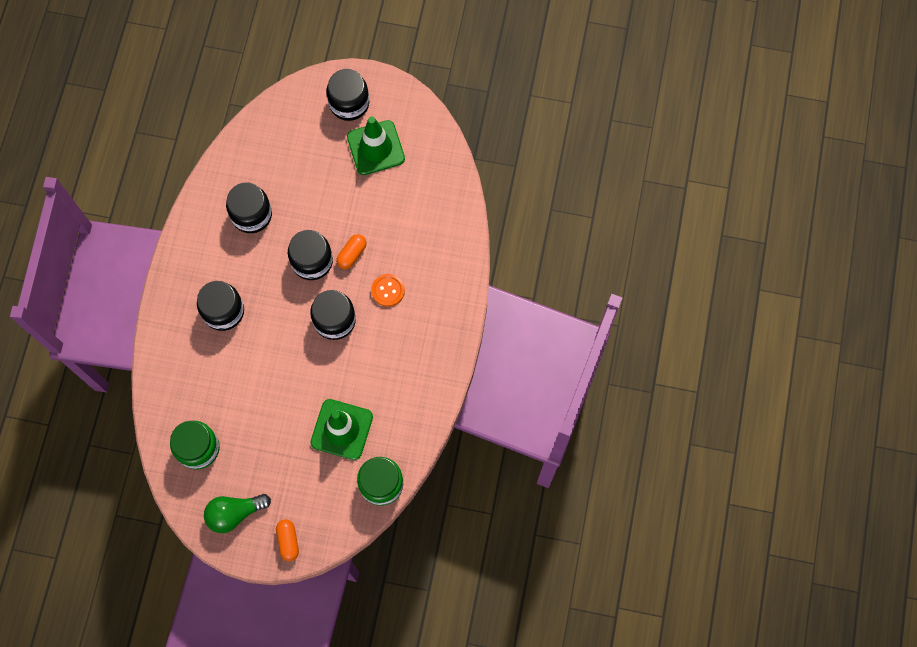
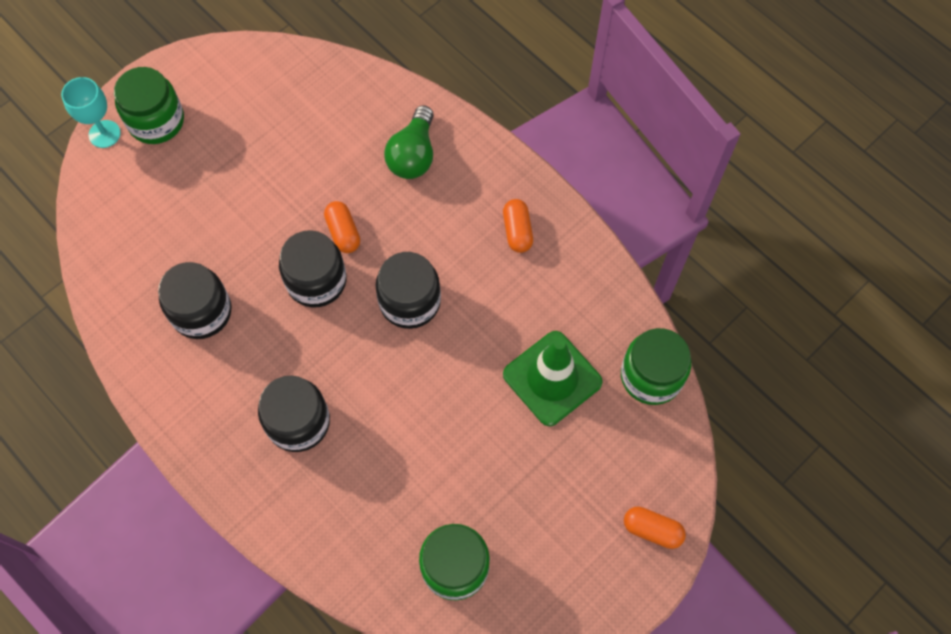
camera: 55 degrees left, 5 degrees down
(234, 513) = (572, 574): green light bulb -> green light bulb (413, 155)
(321, 83) = (104, 134): none -> turquoise goblet
(349, 103) = (156, 121): black jar -> green jar
(375, 148) = (234, 127): green traffic cone -> none
(388, 290) = (418, 222): orange button -> none
(421, 349) = (517, 231): none -> orange capsule

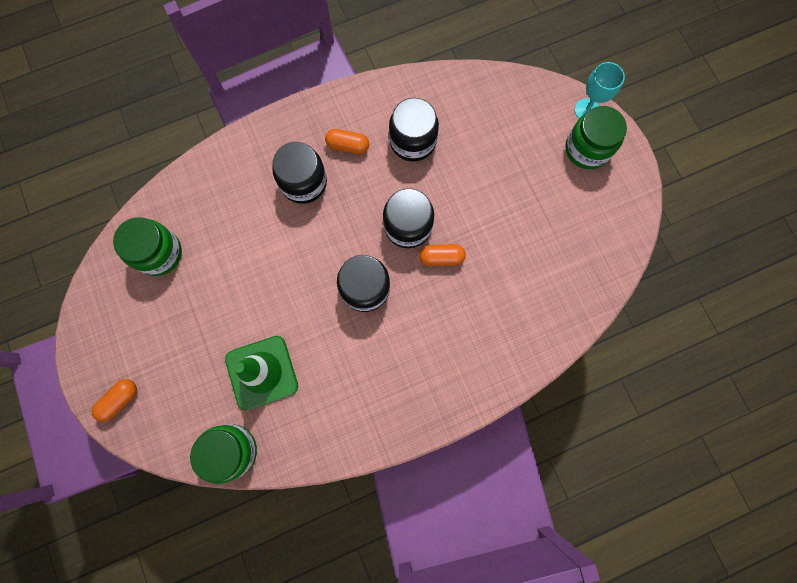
camera: 110 degrees right, 10 degrees up
(413, 155) = (492, 334): green light bulb -> none
(517, 231) = (394, 393): orange capsule -> orange capsule (348, 146)

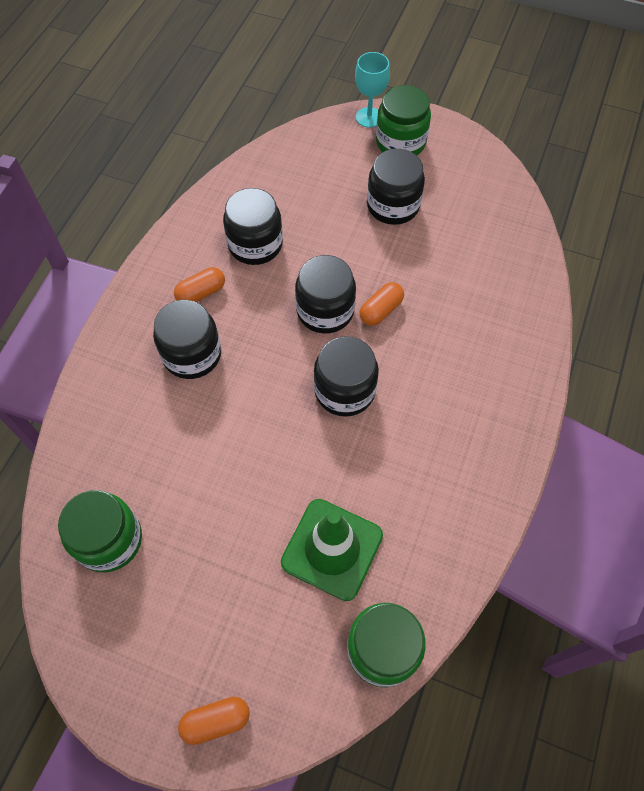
camera: 45 degrees left, 15 degrees down
(119, 400) = (216, 721): orange capsule -> orange capsule turned 75 degrees clockwise
(529, 192) = (393, 205): none -> black jar

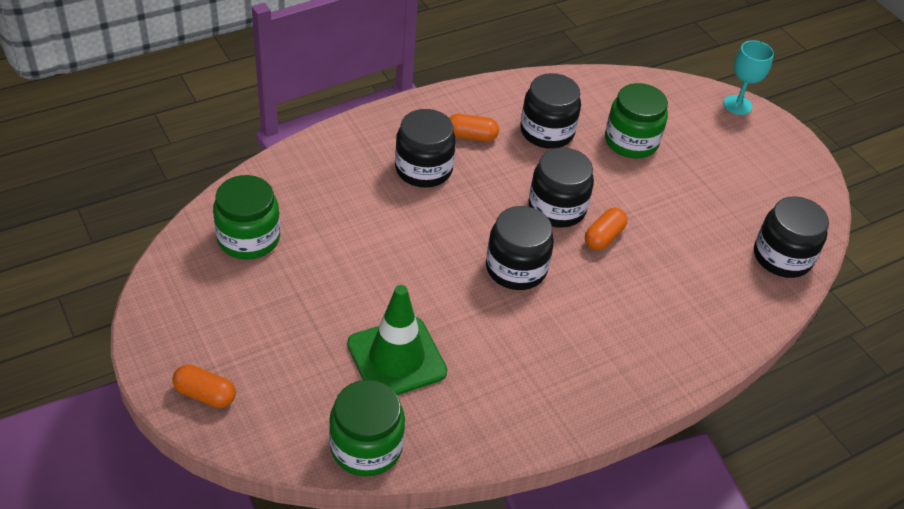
camera: 35 degrees right, 15 degrees down
(381, 310) = (603, 237): orange capsule -> orange capsule turned 45 degrees counterclockwise
(393, 205) = (692, 175): black jar -> black jar (782, 257)
(400, 142) = (747, 137): green jar -> green jar (631, 141)

